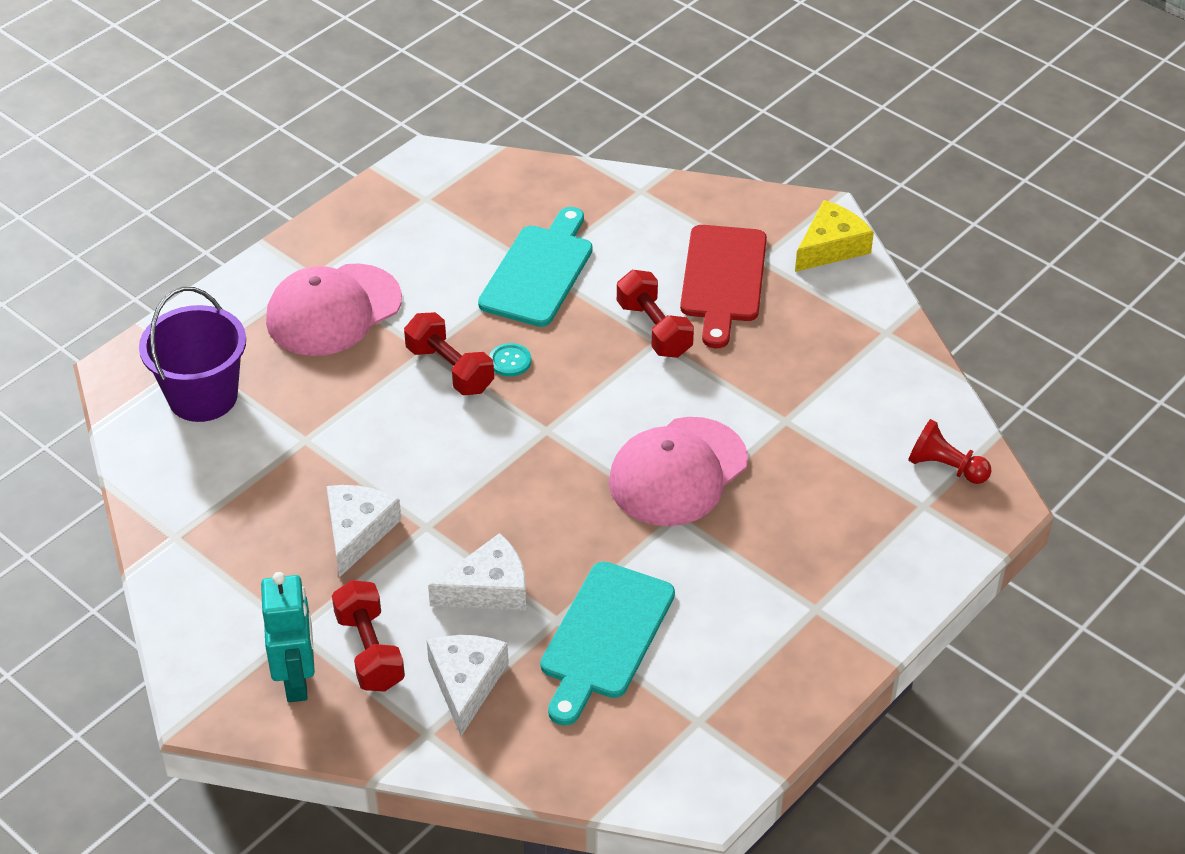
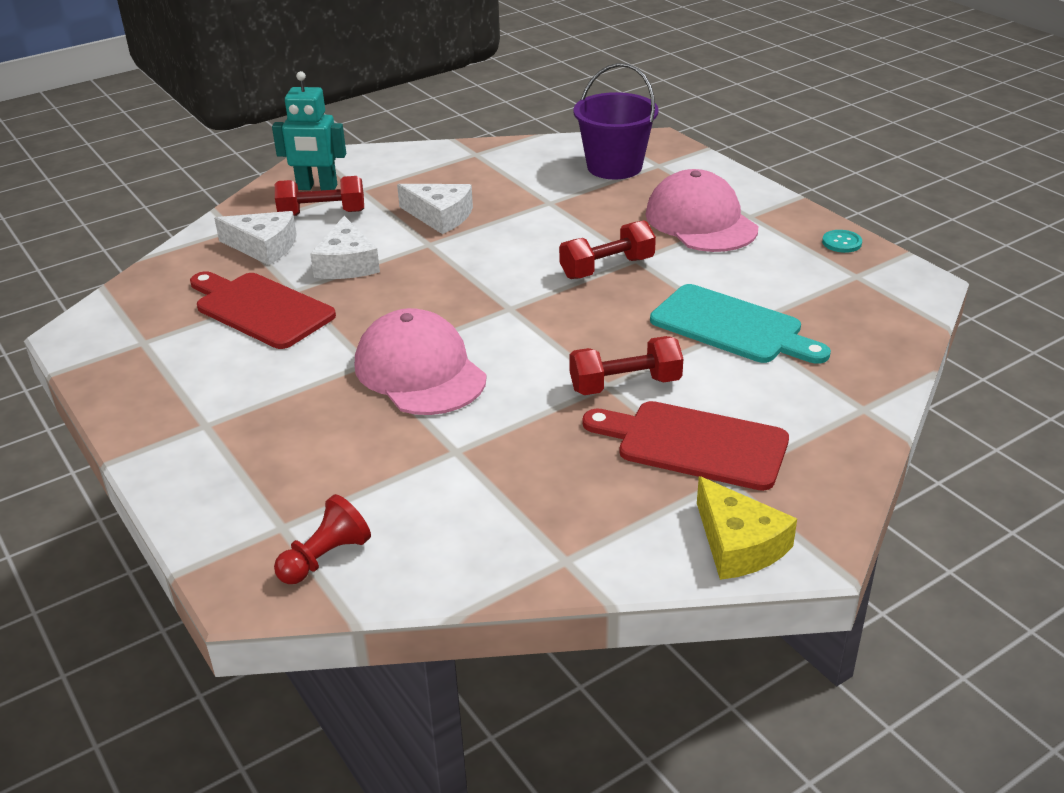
camera: 105 degrees right, 10 degrees down
(510, 361) = (607, 298): turquoise button -> turquoise button (841, 242)
(604, 637) = (260, 309): turquoise cutting board -> red cutting board

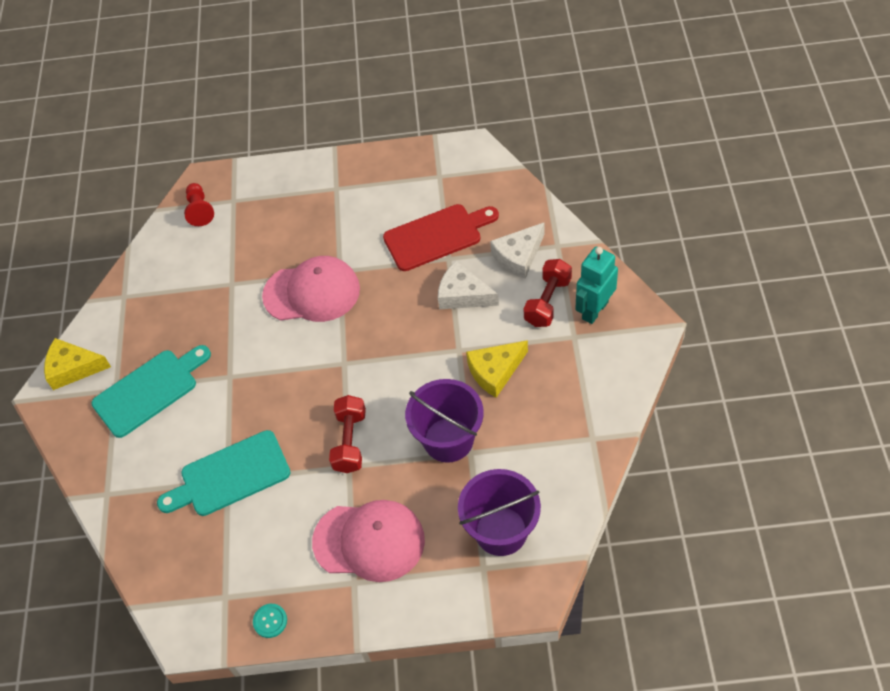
camera: 125 degrees right, 20 degrees up
(440, 216) = (495, 371): white cheese -> yellow cheese
(547, 216) = (448, 440): none -> purple bucket
(625, 385) = (221, 385): red dumbbell -> none
(694, 444) = (149, 390): red cutting board -> turquoise cutting board

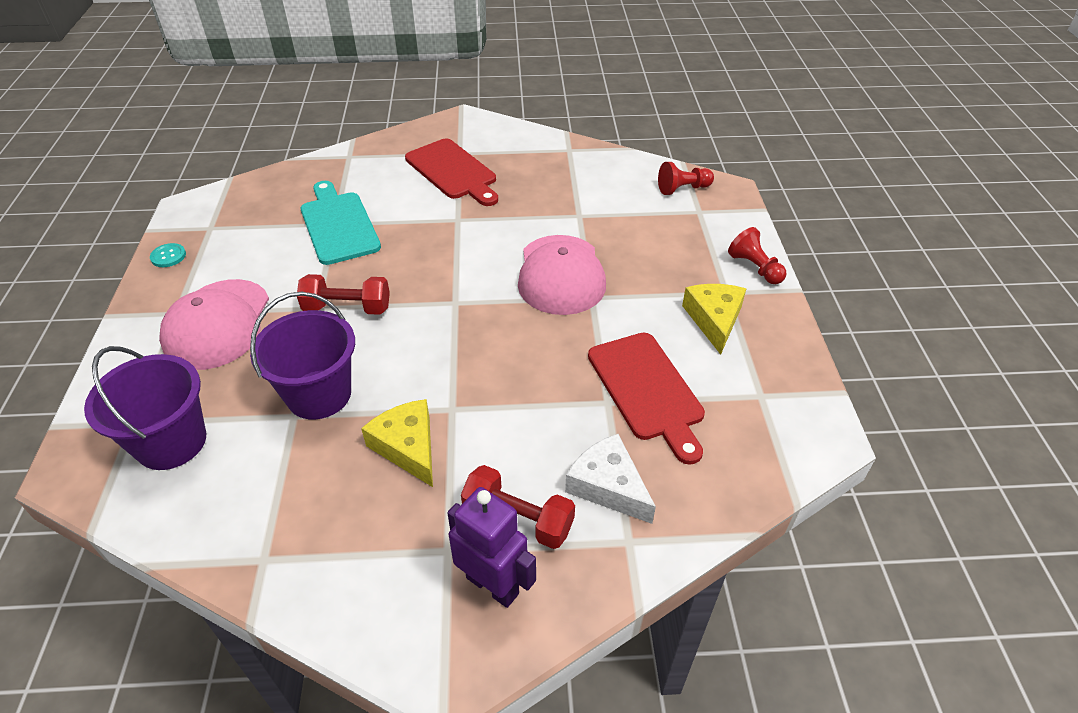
camera: 85 degrees right, 10 degrees down
(73, 368) = (488, 129): yellow cheese -> yellow cheese (714, 320)
(149, 390) = (453, 171): turquoise cutting board -> red cutting board
(309, 169) = (755, 268): none -> red pawn
(463, 295) = (542, 416): white cheese -> none
(594, 310) = (493, 585): turquoise robot -> purple robot

